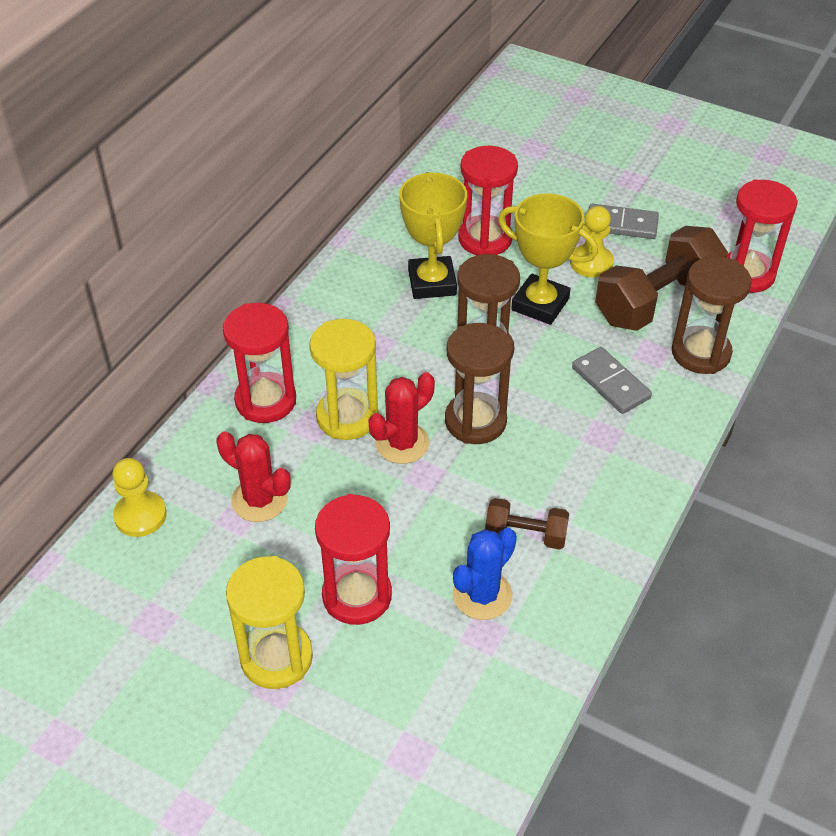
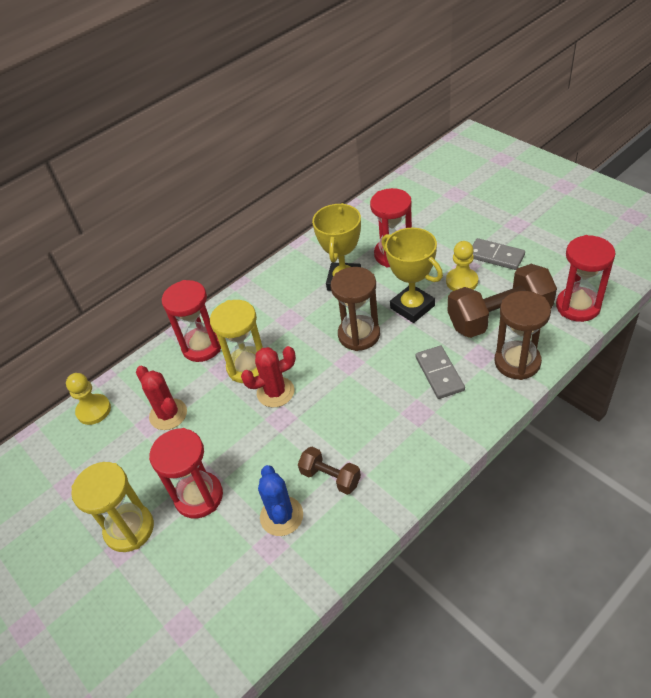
camera: 25 degrees right, 0 degrees up
(475, 421) = (331, 385): brown hourglass -> none
(482, 595) = (281, 516): blue cactus -> blue cactus turned 75 degrees counterclockwise

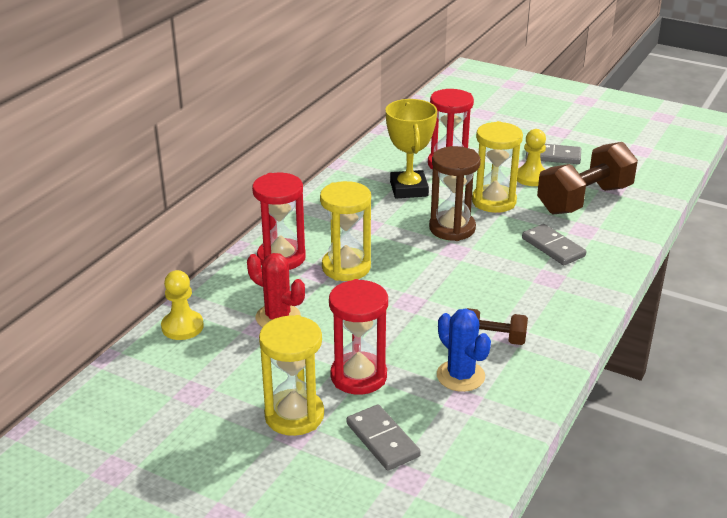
camera: 25 degrees left, 15 degrees down
(183, 575) = (383, 440): none -> grey domino
(275, 392) = (390, 283): red cactus -> none
(412, 307) = (494, 201): yellow trophy -> yellow hourglass
(517, 362) = (622, 230): brown hourglass -> none
(578, 306) = (653, 184): red hourglass -> none

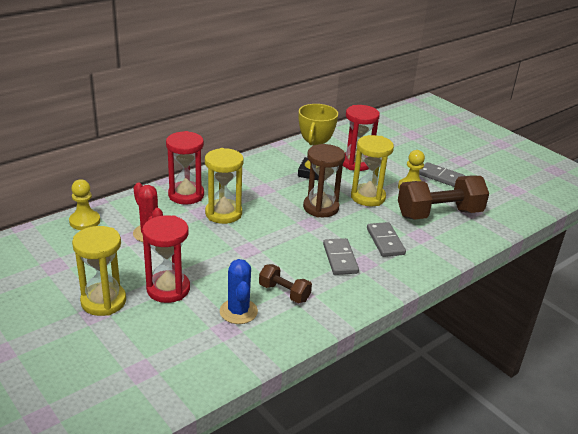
camera: 20 degrees right, 0 degrees up
(383, 440) = (146, 337): grey domino -> grey domino (340, 258)

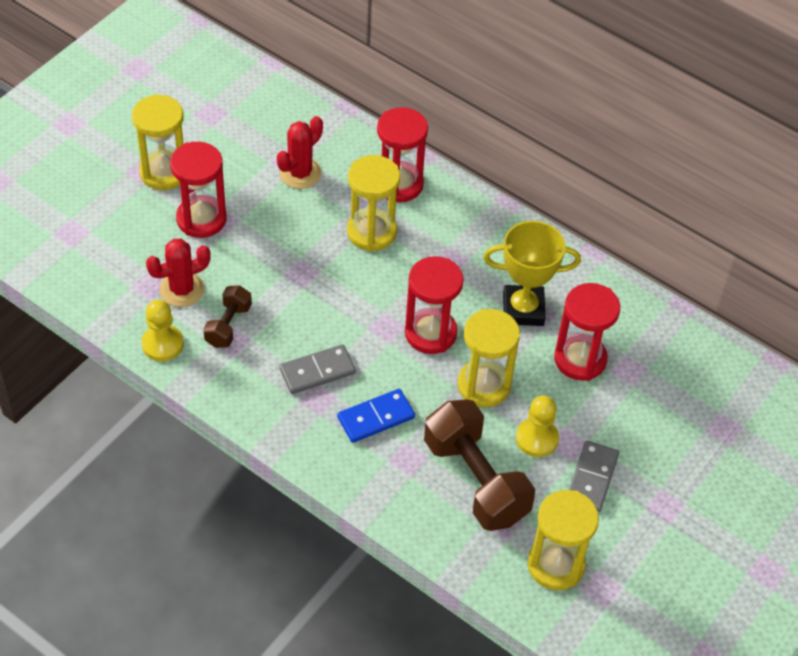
camera: 75 degrees right, 20 degrees up
(85, 221) = (301, 109): yellow pawn -> yellow pawn (162, 344)
(238, 311) = (182, 289): blue cactus -> red cactus
(321, 207) = (430, 333): brown hourglass -> red hourglass
(385, 241) = (376, 418): grey domino -> blue domino
(500, 200) = (556, 565): none -> yellow hourglass

